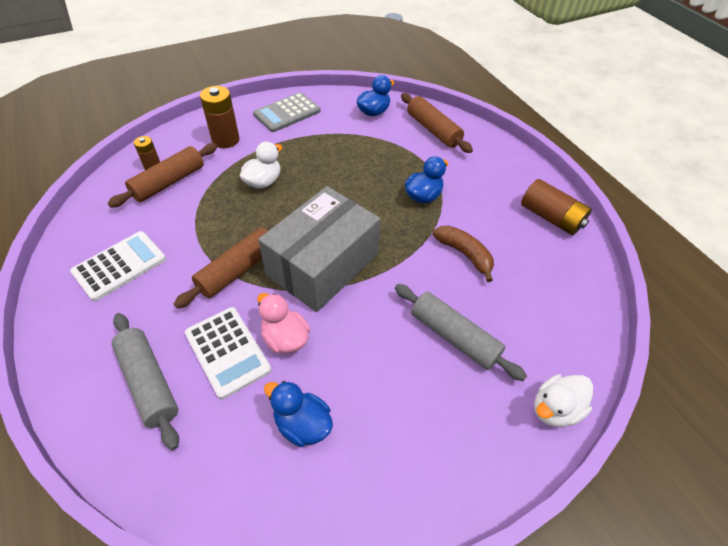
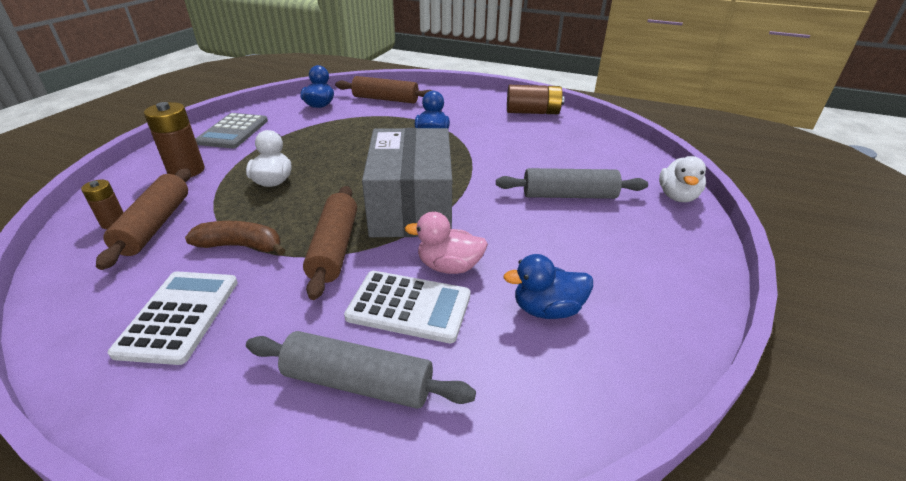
camera: 40 degrees left, 15 degrees down
(464, 254) = (509, 152): brown banana -> brown banana (241, 246)

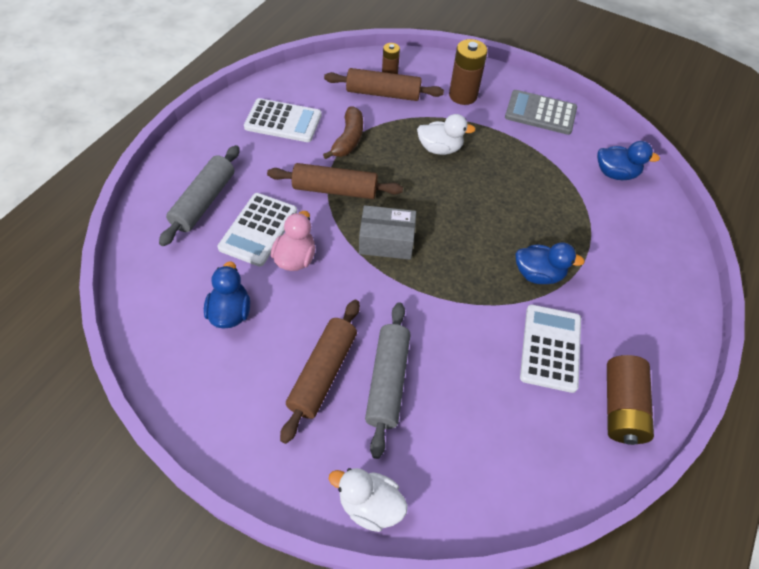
camera: 95 degrees right, 20 degrees up
(385, 99) = (644, 235): brown rolling pin -> brown rolling pin (323, 373)
(411, 206) = (386, 241): grey box -> grey box, size x0.54
(499, 132) = (550, 348): none -> white calculator

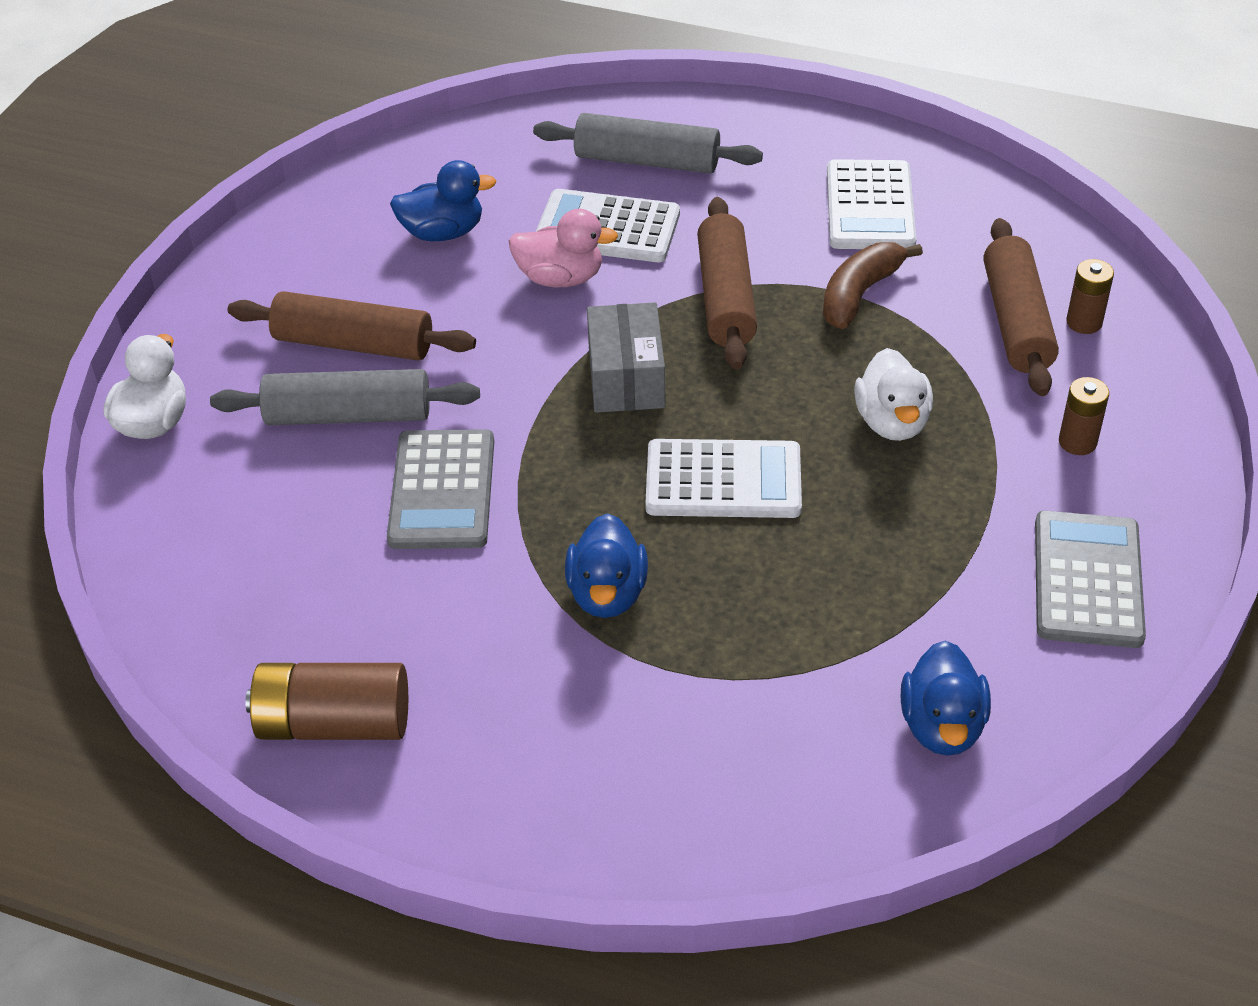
camera: 85 degrees right, 10 degrees down
(348, 139) = (860, 294): brown banana -> brown banana turned 120 degrees clockwise
(458, 338) = (442, 490): none -> grey calculator
(463, 95) = (1077, 442): brown battery -> brown battery, size x0.57
(550, 348) = (442, 617): white calculator -> white calculator (723, 480)

